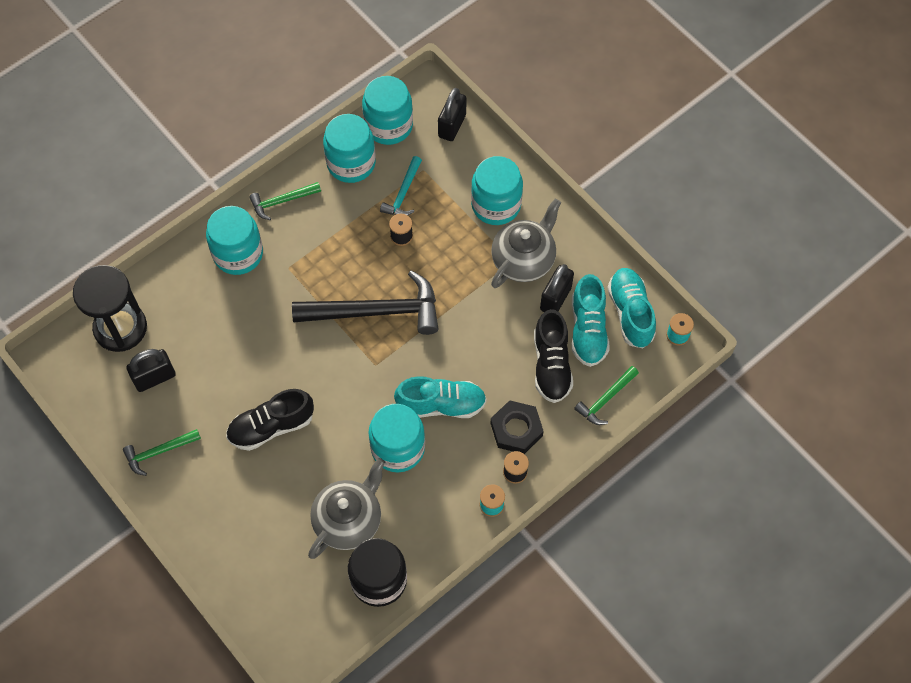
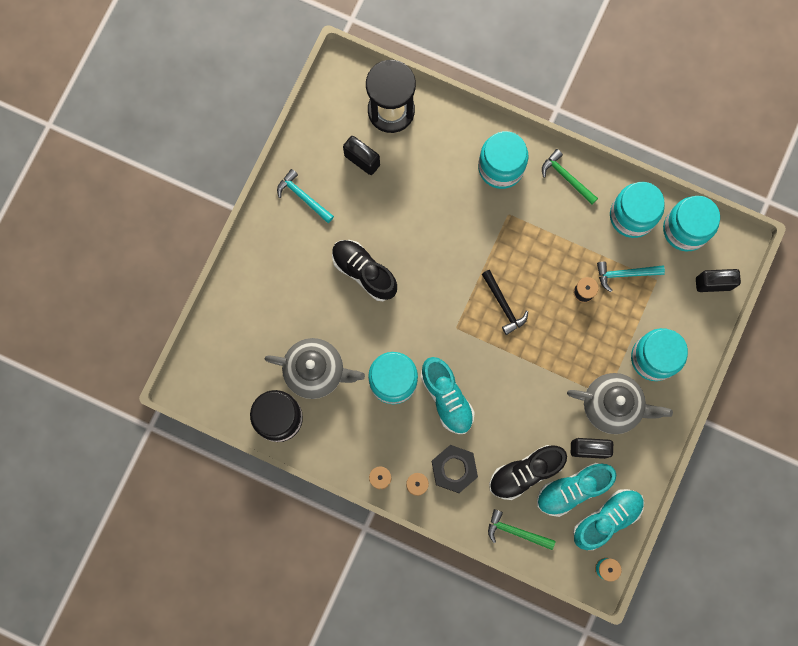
camera: 65 degrees right, 15 degrees up
(159, 452) = (303, 197): green hammer -> turquoise hammer
(376, 312) = (503, 305): black hammer -> black hammer, size x0.50

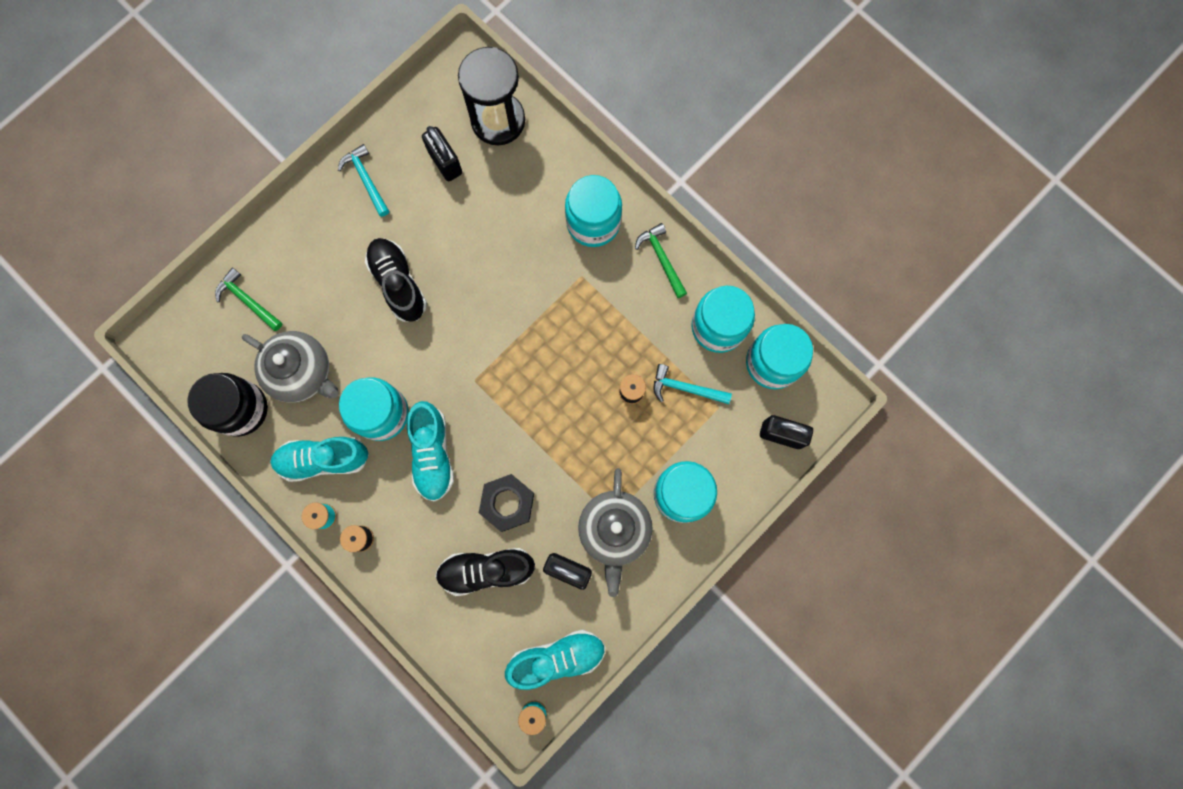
camera: 20 degrees right, 0 degrees up
(454, 469) = (409, 536): black nut -> black nut (507, 503)
(503, 305) = (536, 374): black hammer -> none
(516, 531) = (449, 633): green hammer -> green hammer (248, 300)
(573, 489) = (532, 609): turquoise shoe -> turquoise shoe (323, 459)
(613, 405) = (614, 531): grey teapot -> grey teapot turned 60 degrees clockwise

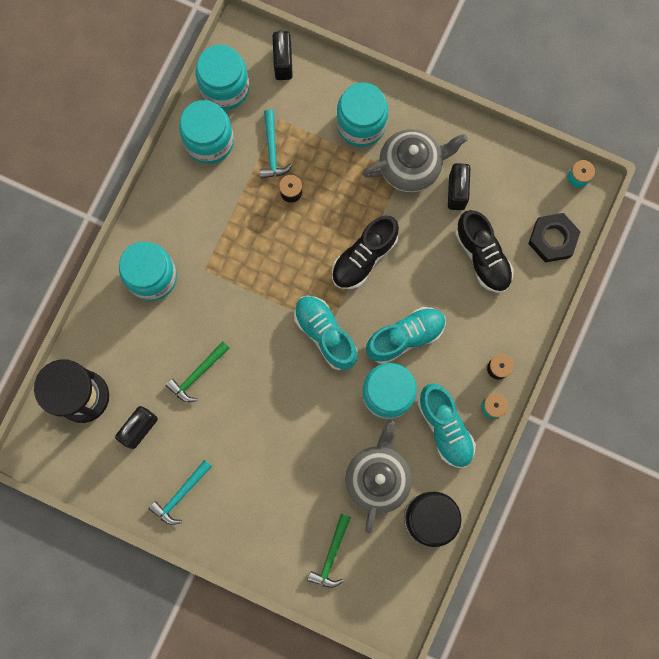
camera: 110 degrees left, 0 degrees up
(398, 283) = (267, 425): black shoe -> black shoe (364, 257)
(507, 503) = (422, 260): black nut -> black nut (552, 239)
(557, 657) = (528, 176): turquoise shoe -> turquoise shoe (325, 334)
(661, 259) = (165, 207): green hammer -> green hammer (197, 374)

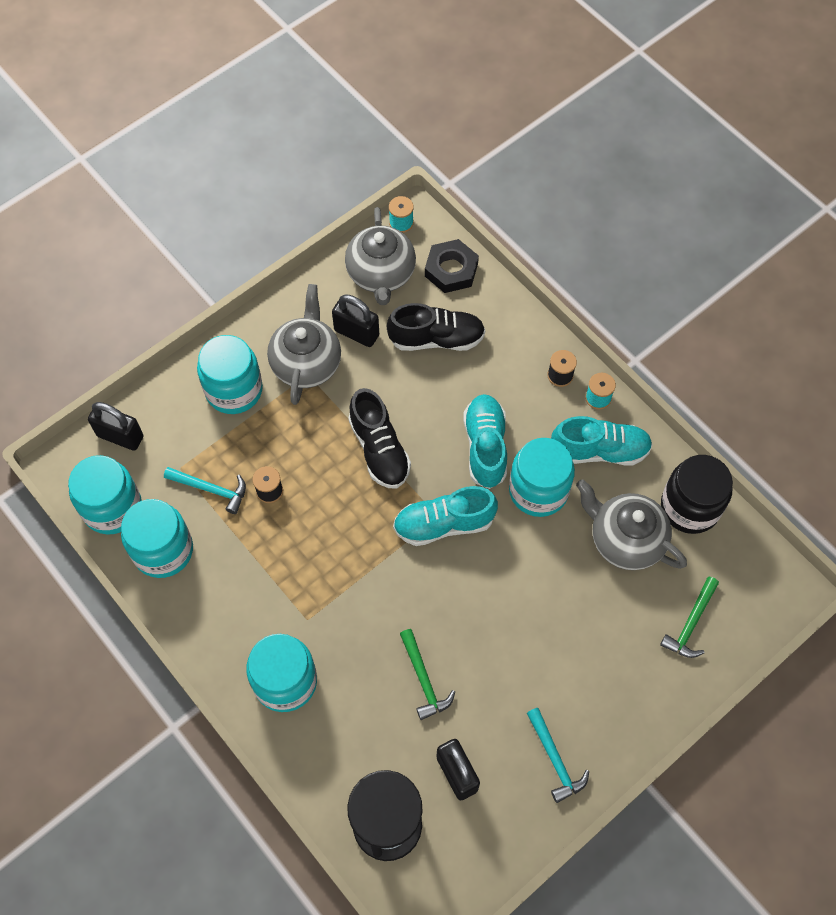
camera: 65 degrees left, 15 degrees down
(331, 555) = (690, 623): green hammer -> green hammer turned 75 degrees clockwise
(519, 186) = (381, 274): none -> grey teapot

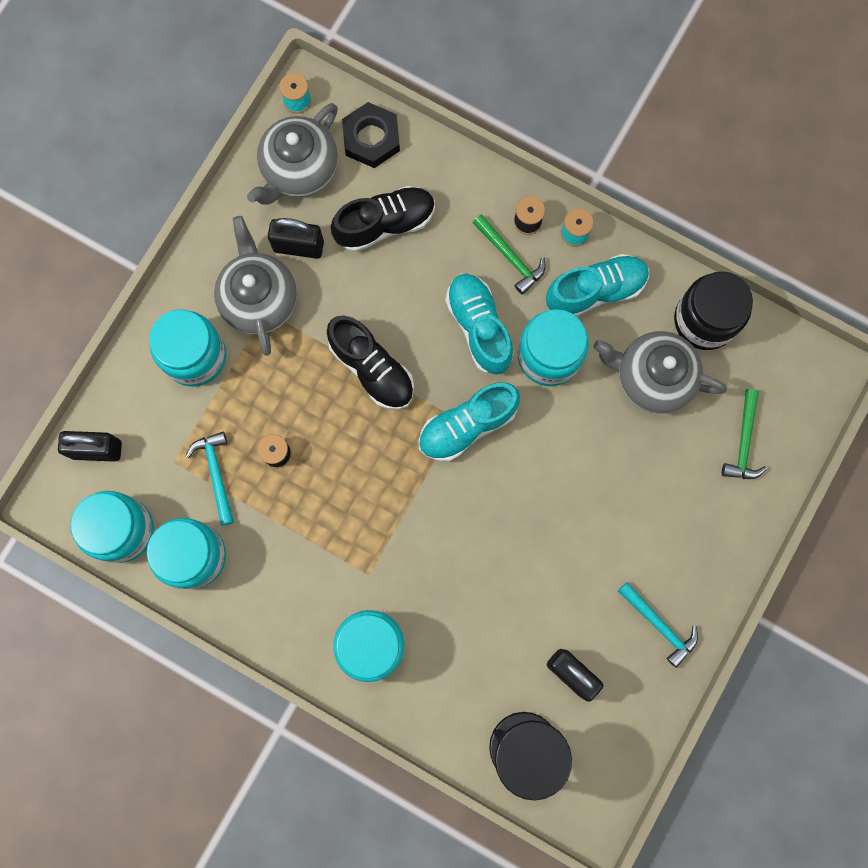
camera: 20 degrees left, 15 degrees up
(211, 489) = (216, 474): turquoise hammer -> turquoise hammer turned 105 degrees counterclockwise
(381, 274) = (299, 169): grey teapot -> grey teapot turned 60 degrees clockwise
(423, 680) = (506, 593): green hammer -> green hammer (510, 257)

